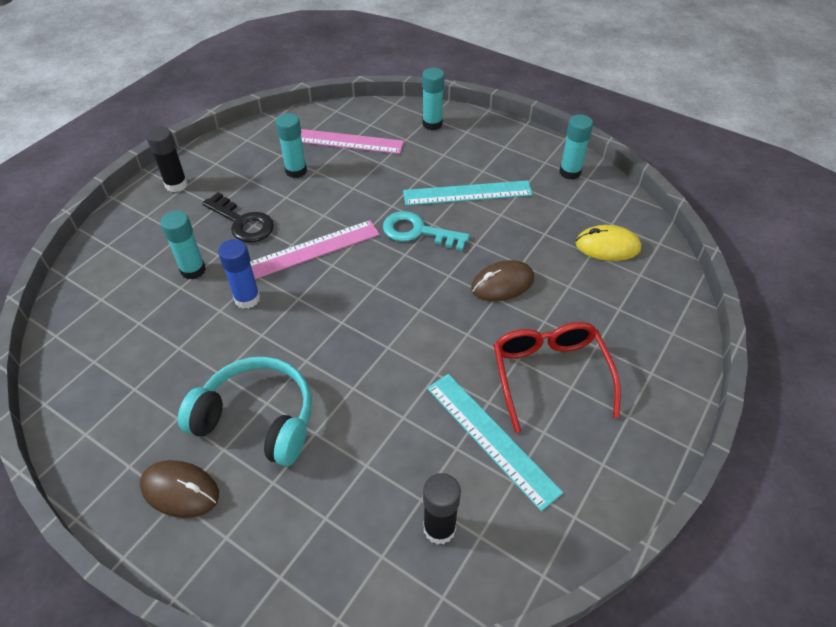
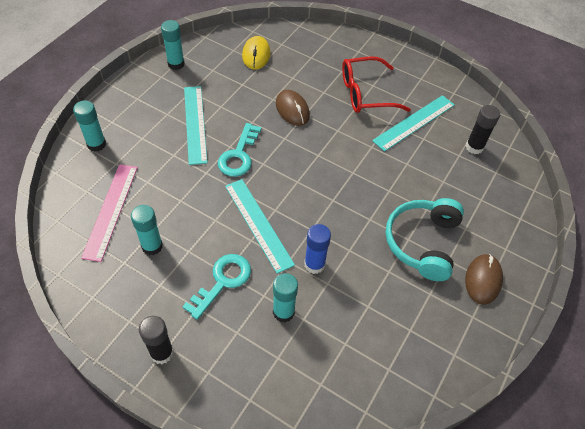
camera: 95 degrees left, 5 degrees up
(243, 222) = (222, 281): black key -> turquoise key
(312, 250) = (258, 224): pink ruler -> turquoise ruler

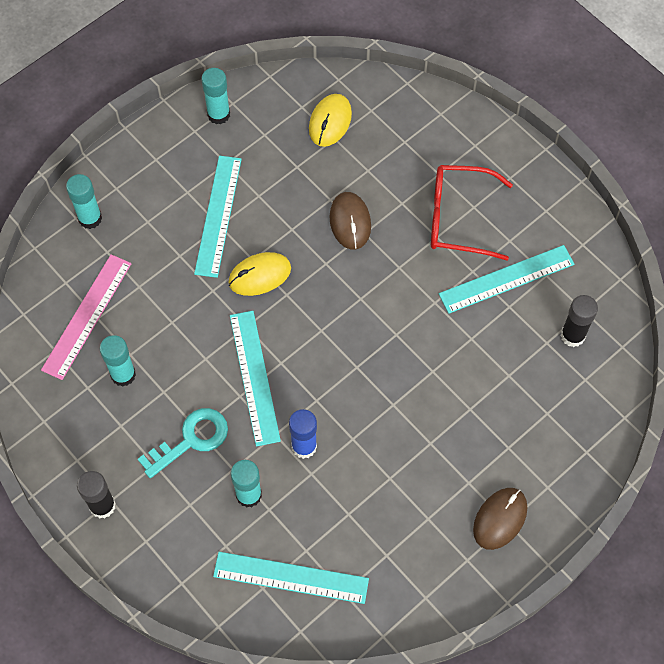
camera: 20 degrees right, 10 degrees up
(239, 155) = (259, 275): turquoise key -> yellow mouse
(341, 369) = (291, 577): none -> turquoise ruler
(422, 242) = (445, 452): turquoise headphones -> none

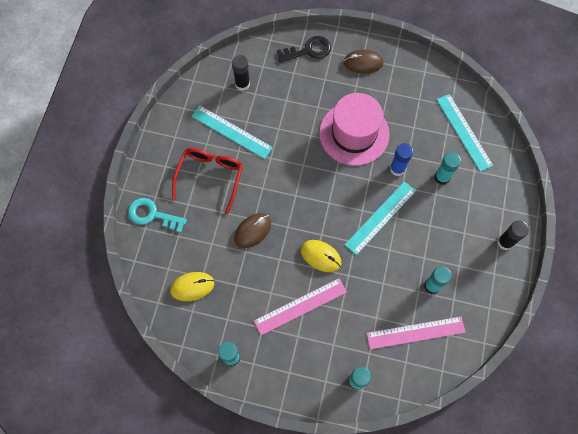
camera: 125 degrees left, 5 degrees up
(191, 440) = (437, 224): turquoise key -> turquoise key (152, 215)
(218, 215) = (300, 306): turquoise ruler -> pink ruler
(395, 427) = (354, 133): none -> pink hat
(458, 218) = (210, 177): red glasses -> red glasses turned 135 degrees counterclockwise
(571, 457) = (308, 50): none -> black key

